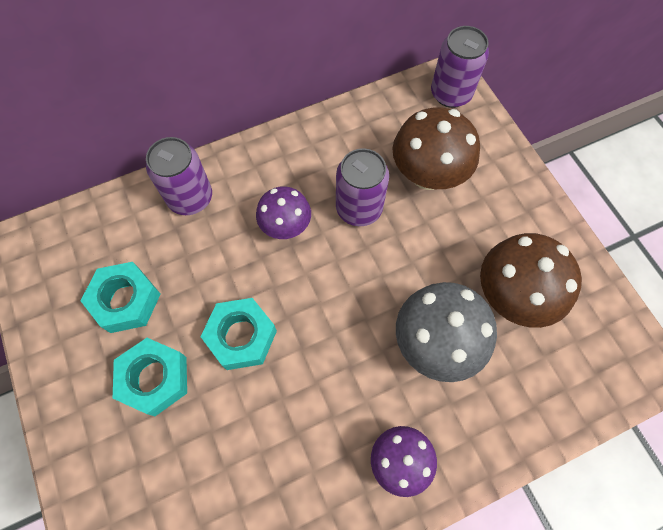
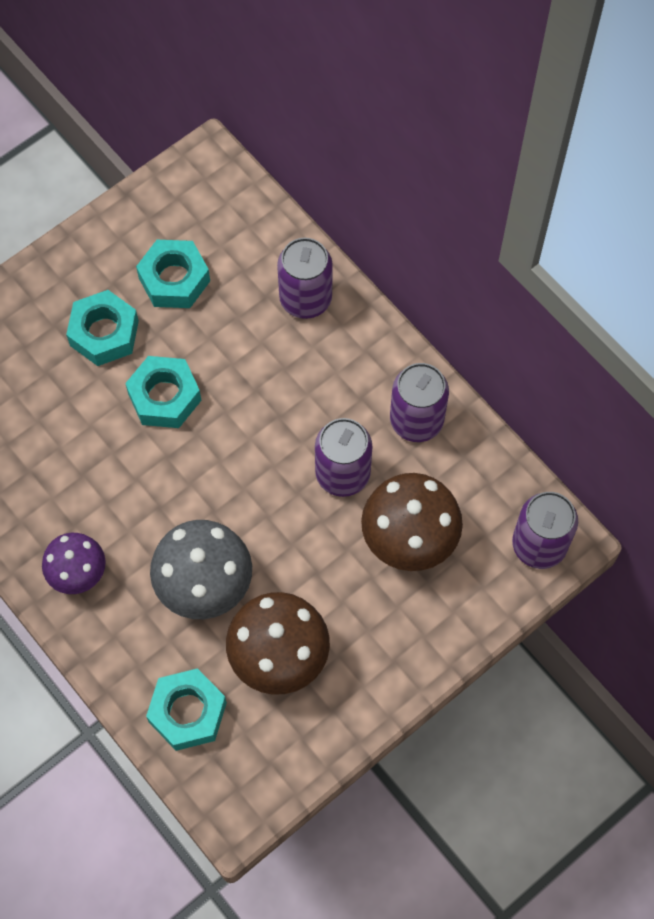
camera: 75 degrees right, 0 degrees up
(286, 226) = (298, 404): purple mushroom -> none
(328, 145) = (416, 420): none -> purple can
(553, 386) = (187, 712): none -> turquoise nut

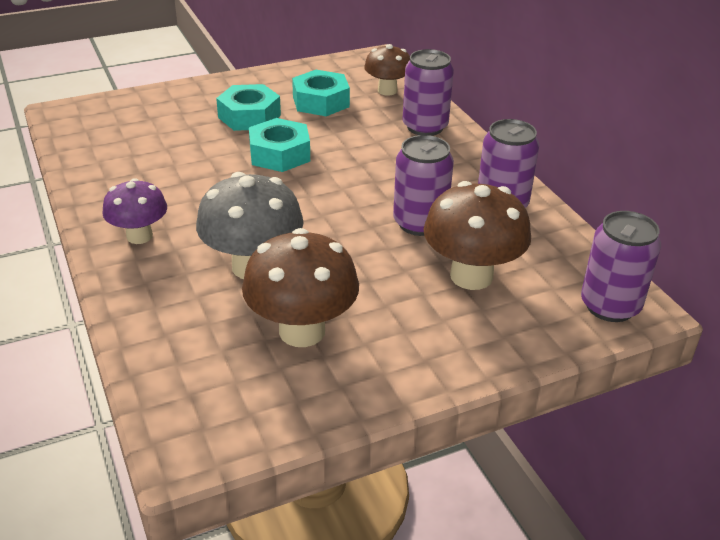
camera: 15 degrees right, 30 degrees down
(187, 712) = (184, 352): turquoise nut -> none
(243, 233) = (387, 90): none -> brown mushroom

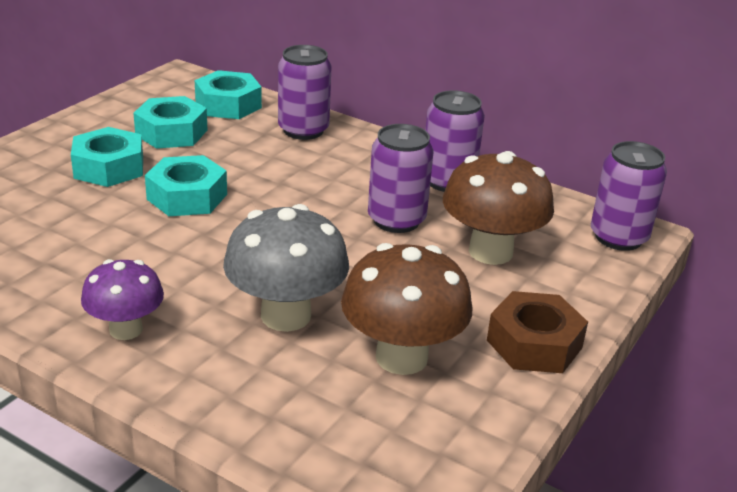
camera: 35 degrees left, 5 degrees down
(387, 90) = (228, 105): brown mushroom -> turquoise nut
(420, 365) = (534, 344): none -> brown nut

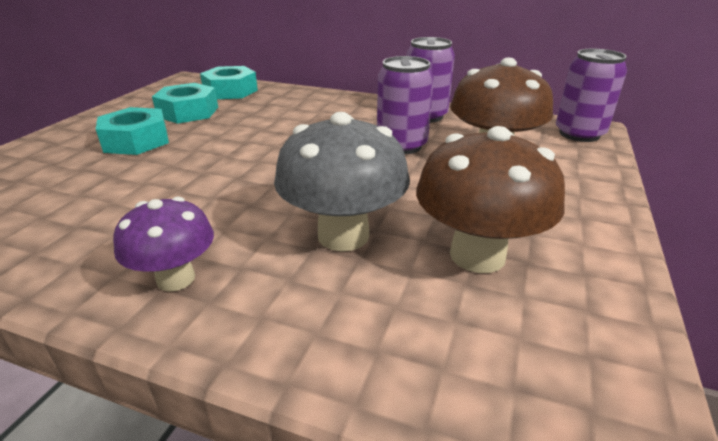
camera: 10 degrees left, 0 degrees up
(187, 197) = (213, 152): turquoise nut -> none
(303, 130) = (296, 99): purple can -> none
(534, 344) = (586, 221): brown nut -> none

